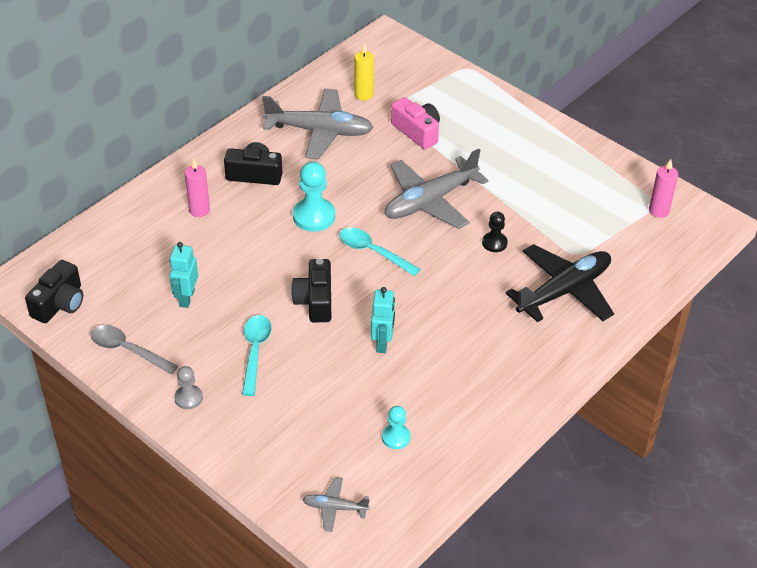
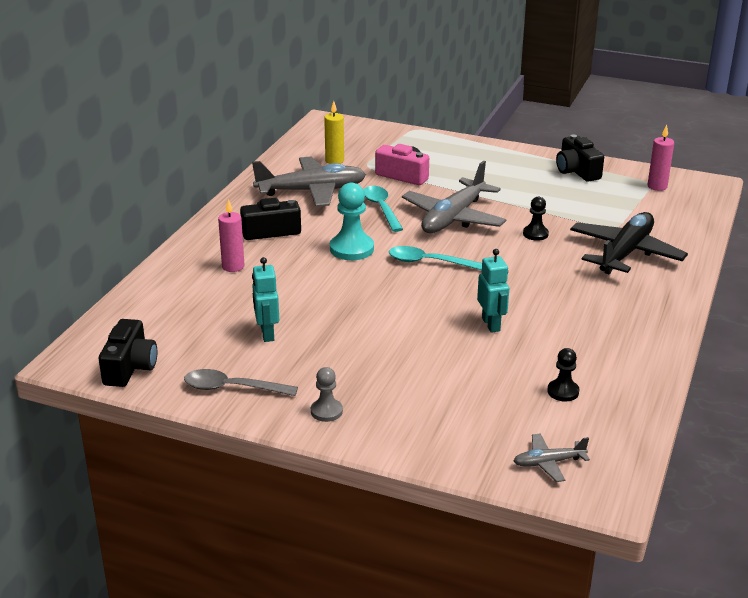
camera: 20 degrees left, 15 degrees down
(255, 352) = (369, 359): turquoise spoon -> turquoise spoon (381, 208)
(315, 301) = (400, 308): black camera -> black camera (577, 171)
(396, 437) = (563, 391): turquoise pawn -> black pawn

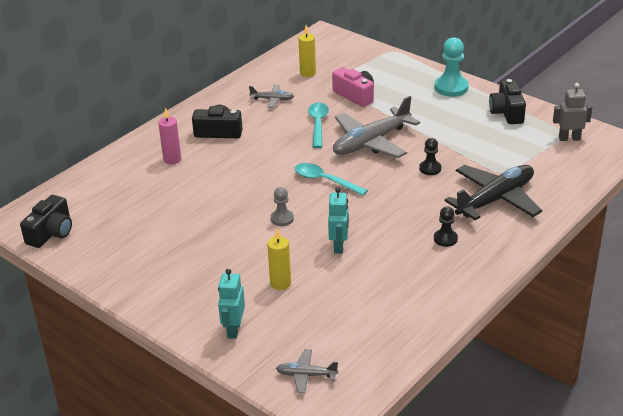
camera: 20 degrees right, 5 degrees up
(232, 388) = (112, 264): grey spoon -> none
(267, 334) = (163, 223): turquoise robot -> turquoise robot (233, 329)
(312, 191) = (272, 99): grey plane -> grey plane, size x0.47
(326, 411) = (167, 297): grey pawn -> grey pawn (282, 219)
(351, 249) = (271, 158): turquoise pawn -> turquoise pawn (451, 87)
(451, 373) = (280, 283): none -> yellow candle
(563, 391) = (357, 317): black pawn -> black pawn (445, 239)
(657, 186) = (569, 138): pink candle -> grey robot

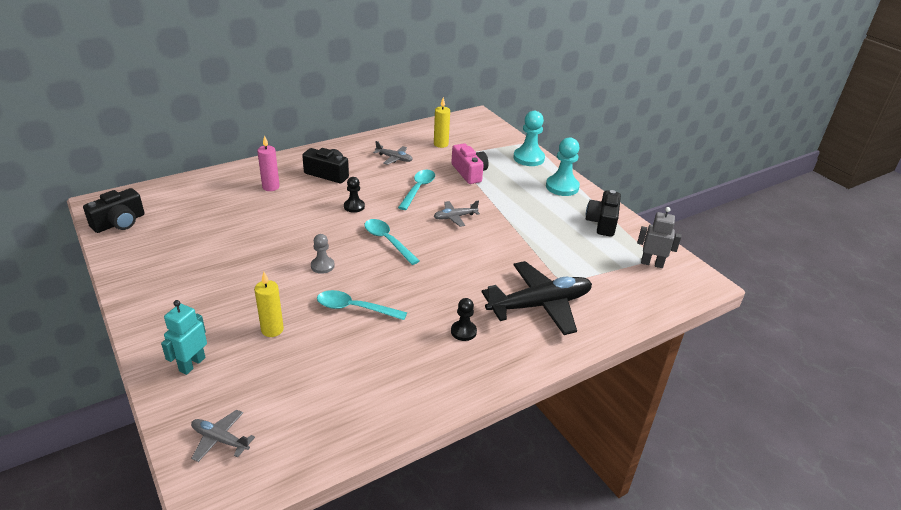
camera: 15 degrees right, 0 degrees up
(339, 246) = (355, 308): turquoise robot -> turquoise spoon
(371, 142) = (455, 217): grey plane -> grey plane, size x0.47
(402, 66) = (528, 158): none -> turquoise pawn
(430, 168) = (494, 256): black pawn -> black pawn (354, 206)

